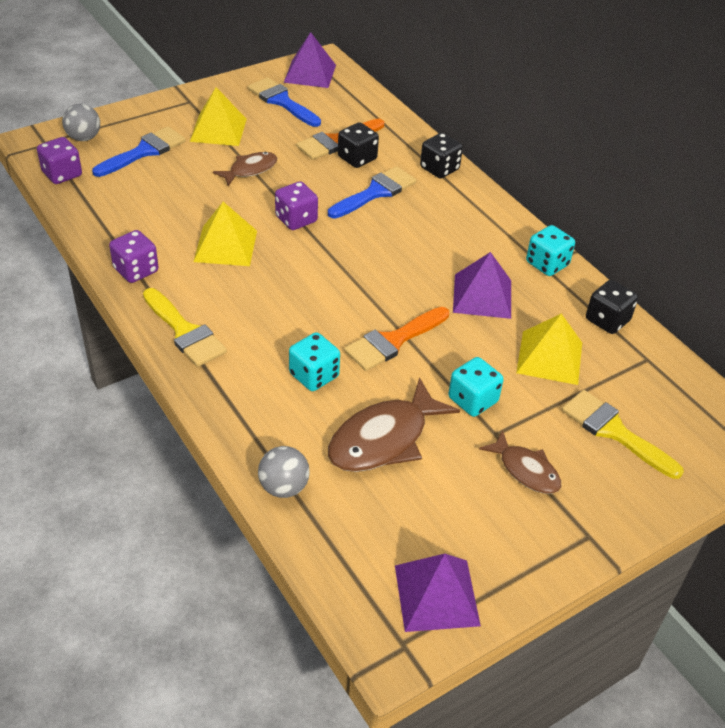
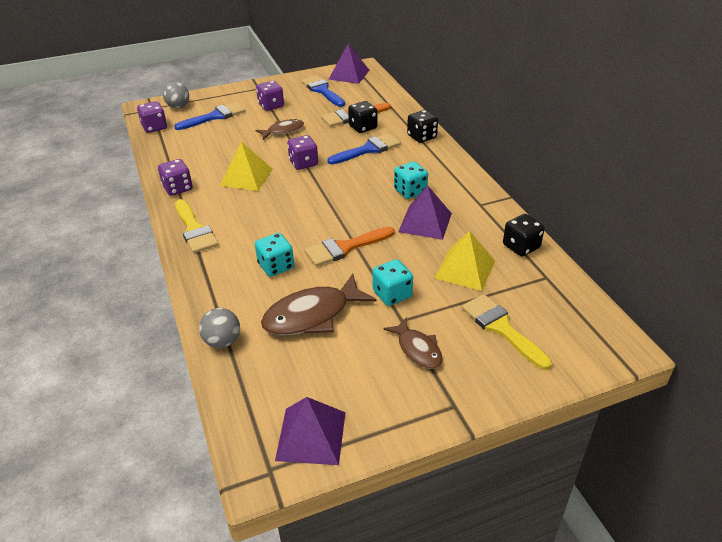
camera: 15 degrees right, 5 degrees down
(218, 130) = (271, 106): yellow pyramid -> purple dice
(547, 264) = (484, 204): turquoise dice -> turquoise dice (410, 191)

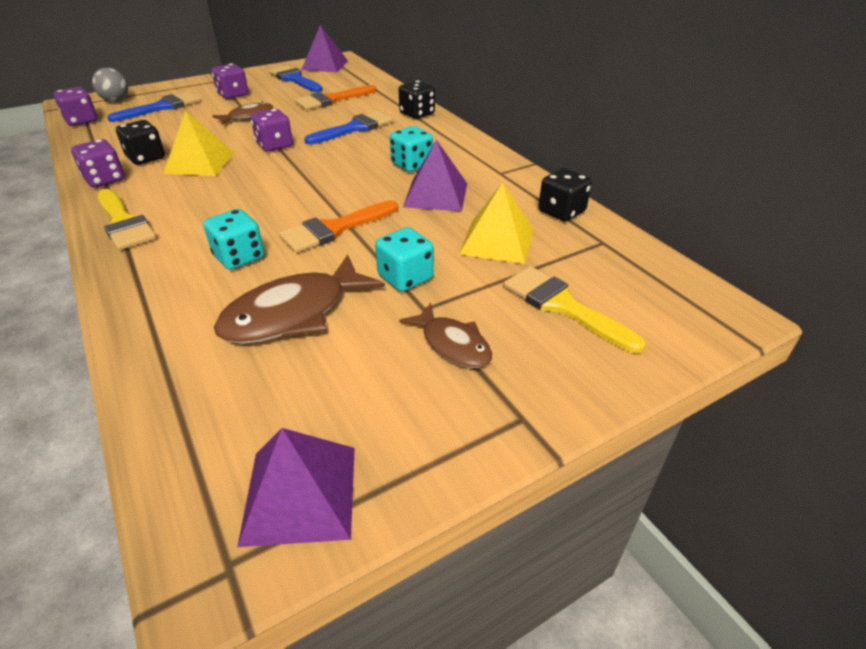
camera: 10 degrees left, 0 degrees up
(222, 341) = (154, 362): grey ball -> none
(363, 127) = (345, 109): black dice -> black dice (146, 158)

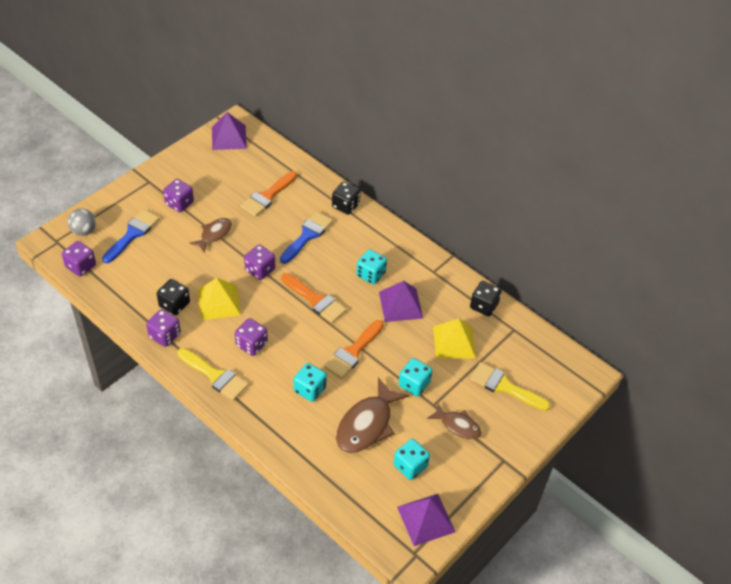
camera: 20 degrees left, 10 degrees up
(202, 202) = (251, 344): none -> purple dice
(294, 79) = (216, 168): blue brush -> none
(322, 176) = (316, 300): none -> orange brush
(328, 388) = (410, 466): none -> turquoise dice

